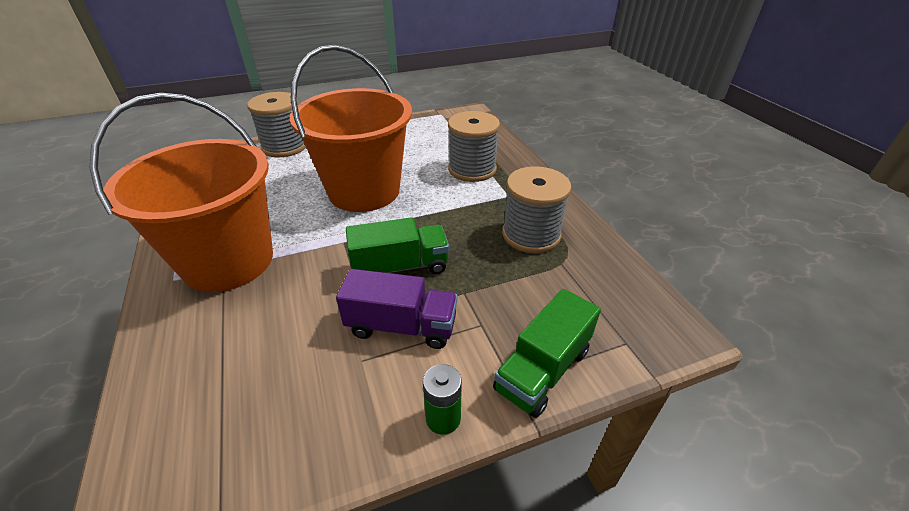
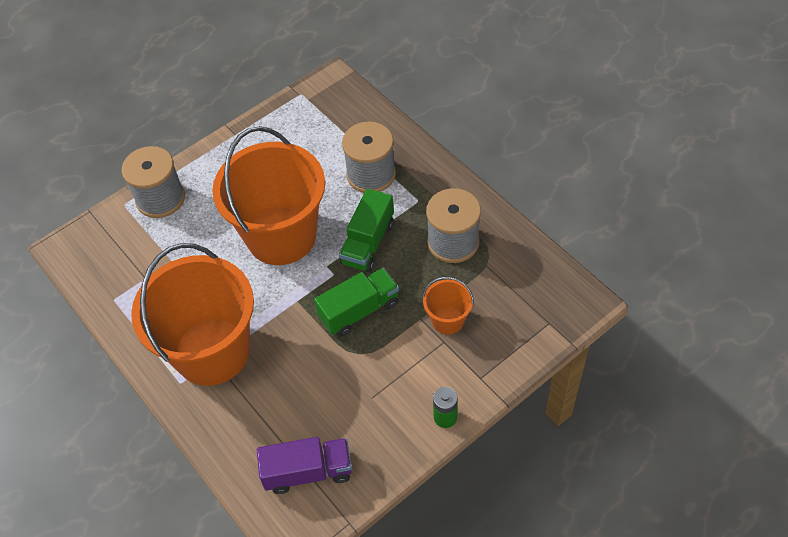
camera: 15 degrees left, 15 degrees up
(401, 326) = (386, 362): purple truck -> purple truck (308, 471)
(495, 303) = (448, 320): none -> orange bucket
(542, 370) = (498, 362): green truck -> green truck (368, 243)

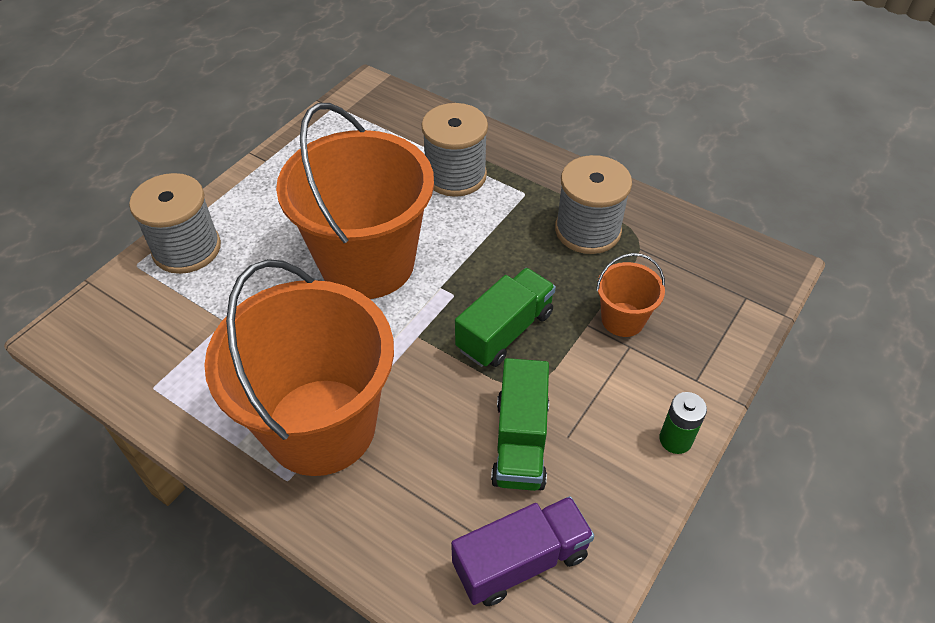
camera: 20 degrees left, 5 degrees down
(368, 243) = (483, 250): green truck -> green truck (520, 442)

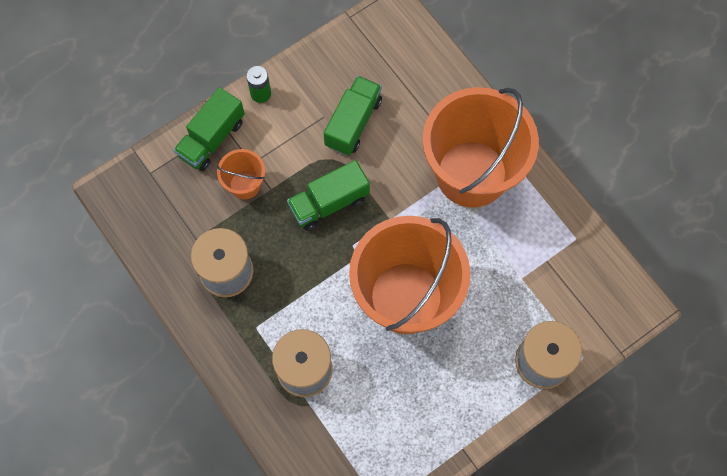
camera: 160 degrees left, 20 degrees up
(520, 561) = (382, 58): purple truck -> none
(700, 359) = (212, 138): none -> green truck

